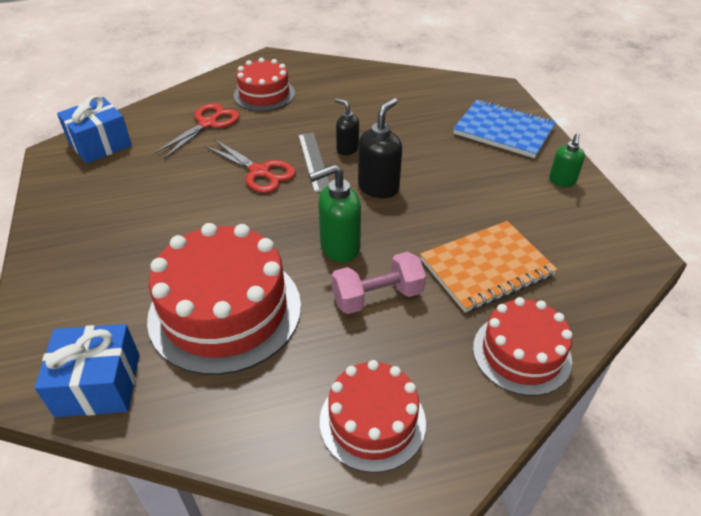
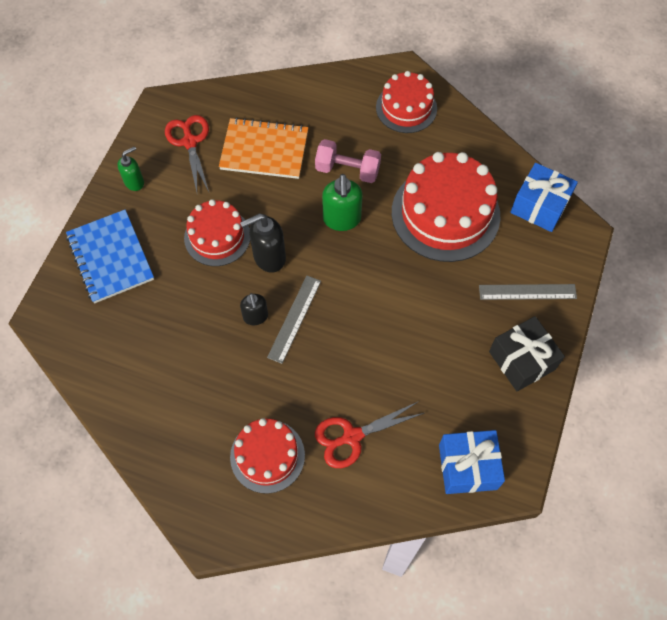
camera: 145 degrees left, 20 degrees up
(72, 223) = (522, 360): none -> black gift
(85, 281) = (527, 292): none -> grey ruler
(259, 172) = (347, 333): red scissors -> red scissors (190, 142)
(339, 247) = (342, 219): green soap dispenser -> green soap dispenser turned 75 degrees clockwise
(521, 353) = (301, 95): red cake -> red cake (217, 237)

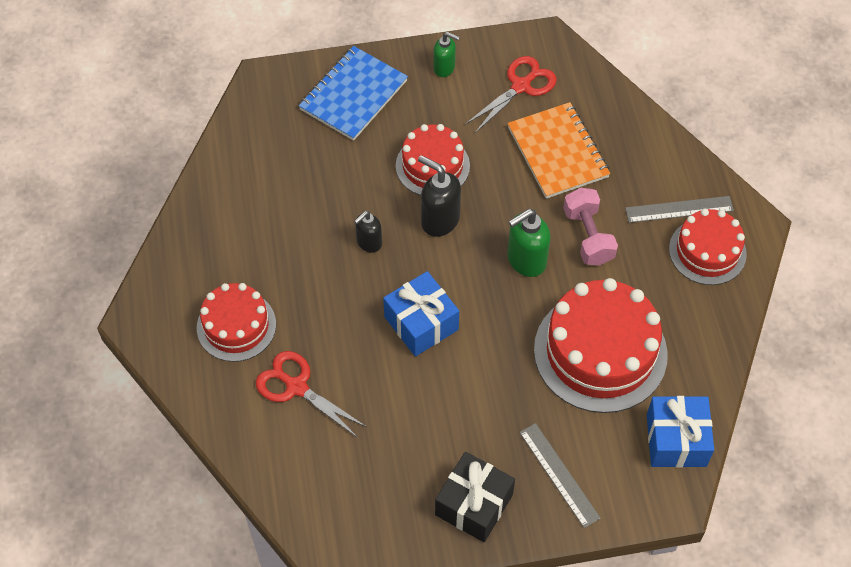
camera: 60 degrees right, 5 degrees down
(294, 318) = (388, 276): grey ruler -> grey ruler (679, 209)
(467, 467) = (325, 505): blue gift -> blue gift (421, 323)

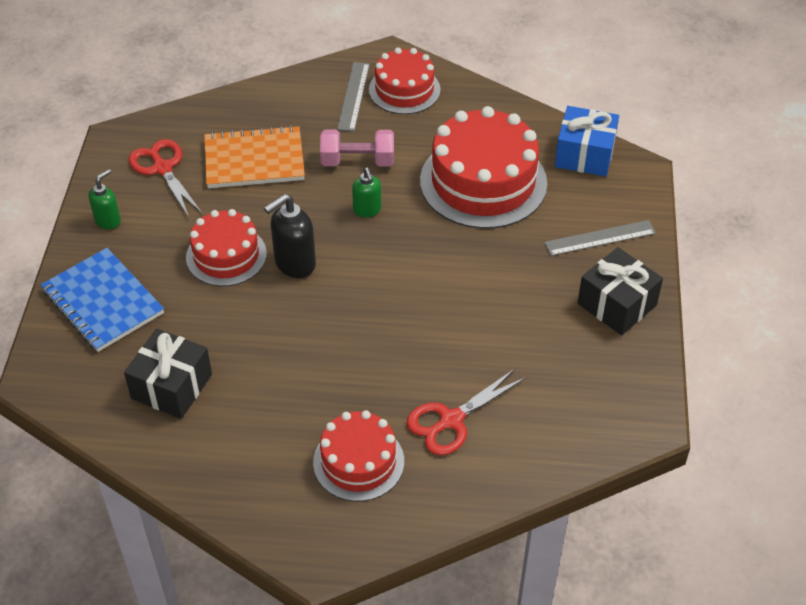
camera: 75 degrees left, 10 degrees down
(279, 171) = (171, 386): none -> black gift
(369, 243) = (298, 326): black soap dispenser -> none
(421, 323) = (409, 303): blue gift -> none
(526, 260) = (367, 210): green soap dispenser -> green soap dispenser, size x0.63

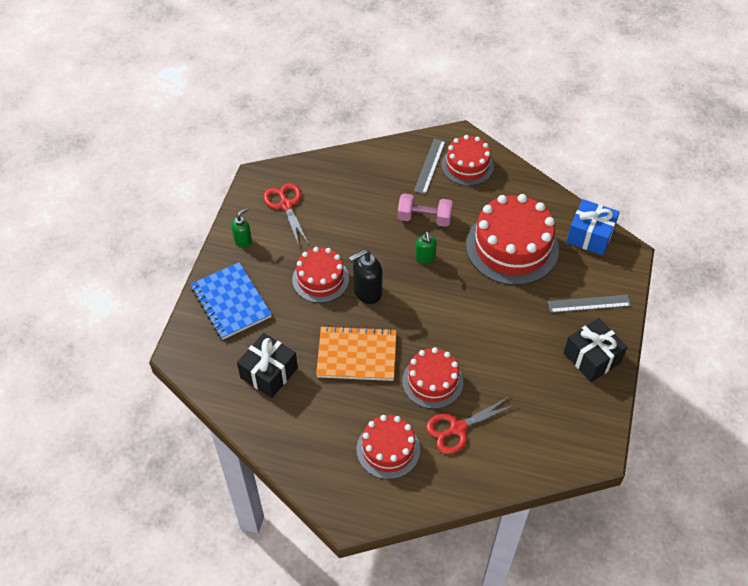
camera: 10 degrees right, 5 degrees up
(254, 160) = (351, 207): orange notebook -> orange notebook (357, 355)
(405, 365) = (432, 381): none -> red cake

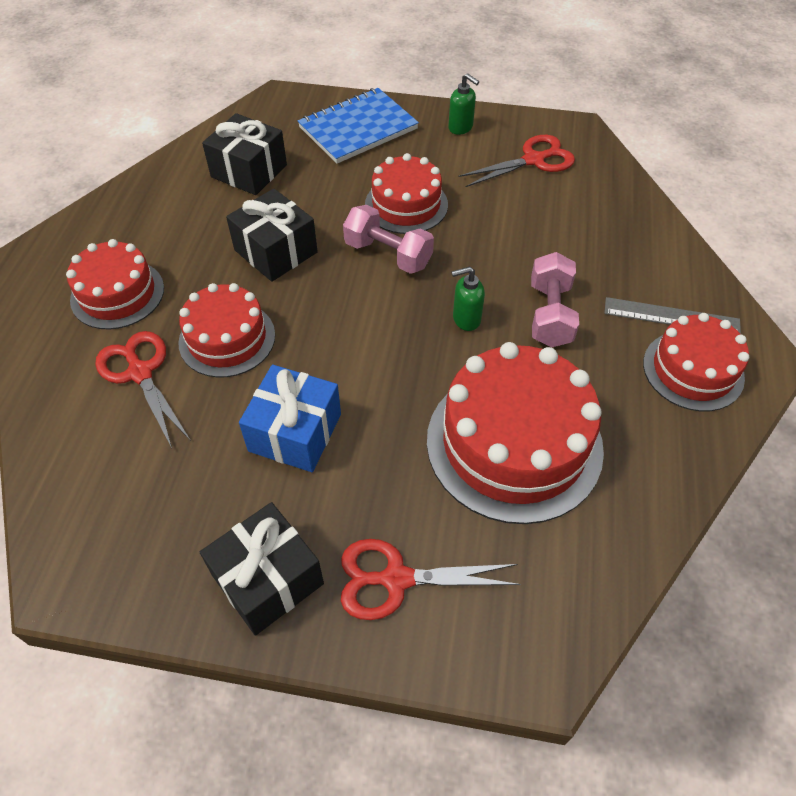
camera: 85 degrees right, 0 degrees up
(357, 355) = (276, 251): orange notebook -> black gift
(367, 292) = (388, 254): black soap dispenser -> pink dumbbell
(589, 303) = (396, 579): grey ruler -> red scissors
(590, 236) = (574, 587): blue gift -> blue gift (295, 432)

